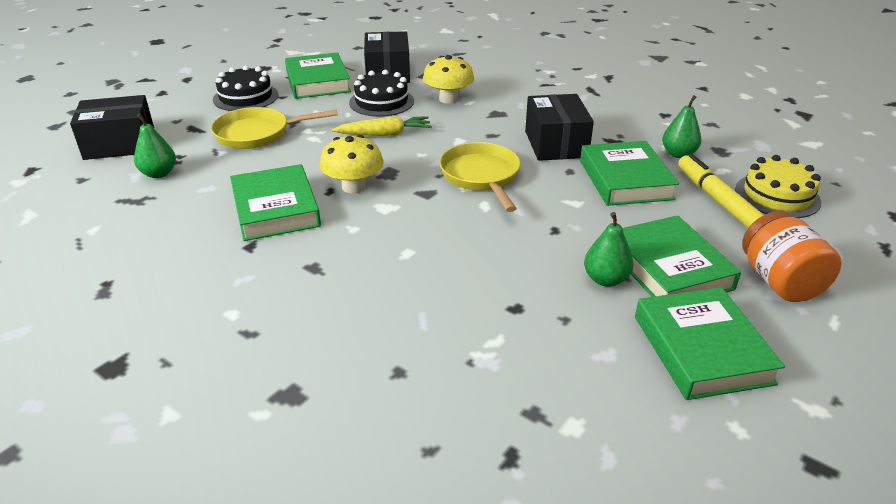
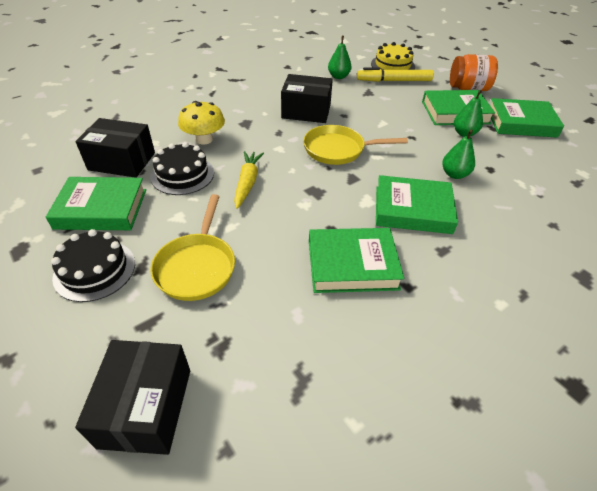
camera: 75 degrees left, 10 degrees up
(159, 173) = (248, 358): green pear -> green pear (454, 174)
(353, 187) = (330, 213): yellow mushroom -> none
(625, 180) = (362, 100): green book -> green book (412, 209)

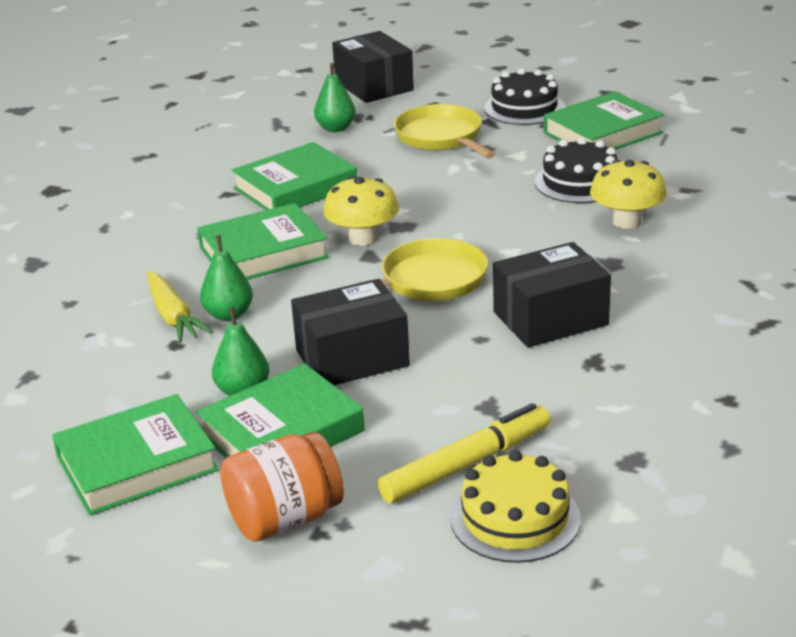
camera: 150 degrees right, 15 degrees down
(122, 161) = (672, 166): black box -> black box (352, 357)
(247, 183) = (493, 203): yellow carrot -> yellow carrot (173, 317)
(338, 76) = (592, 421): green pear -> green pear (336, 128)
(345, 192) = (363, 238): none -> yellow mushroom

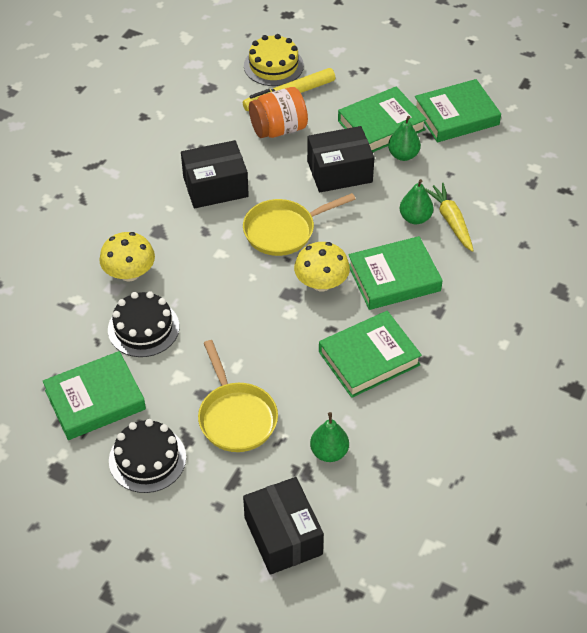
camera: 175 degrees left, 20 degrees up
(285, 519) = (380, 77): orange jar -> orange jar (278, 129)

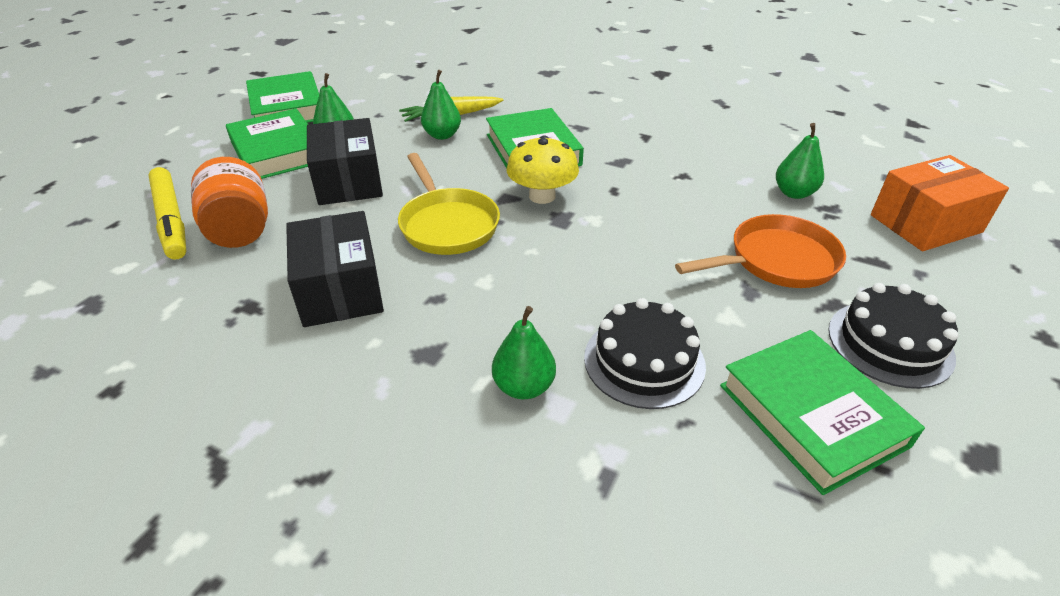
camera: 90 degrees left, 10 degrees down
(129, 273) = (524, 386): yellow mushroom -> green pear
(236, 417) = (776, 261): yellow pan -> orange pan
(273, 65) = (90, 235): yellow cake -> none
(283, 536) = (925, 223): black box -> orange box
(369, 358) = (653, 167): green book -> none

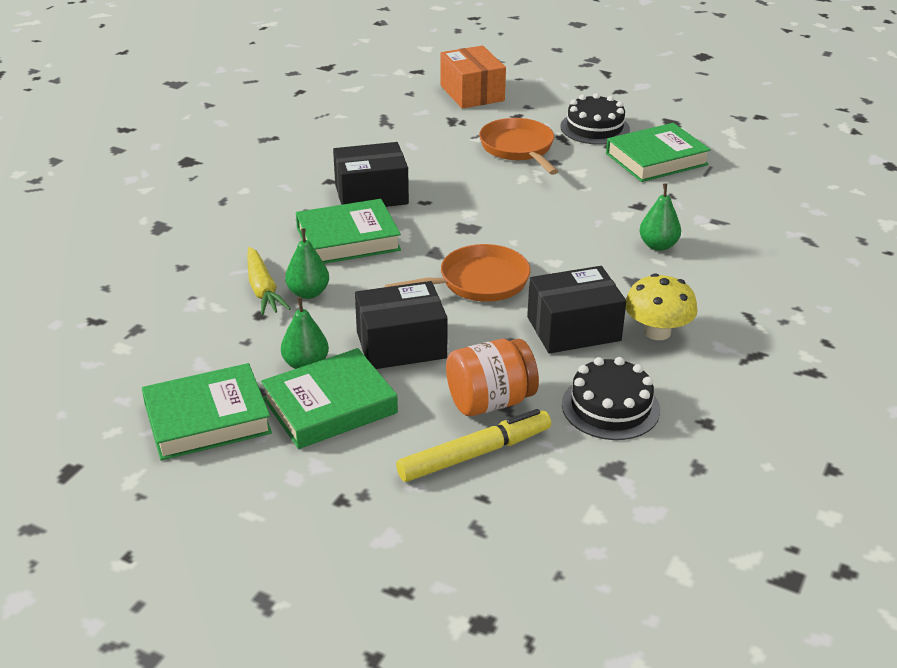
camera: 90 degrees left, 5 degrees down
(447, 224) = (478, 282): yellow pan -> orange pan
(542, 196) = (433, 235): yellow mushroom -> yellow mushroom (657, 332)
(623, 159) = (371, 194): none -> black box
(644, 361) = (626, 204): black cake -> black cake (610, 407)
(794, 193) = (431, 130): green pear -> none

